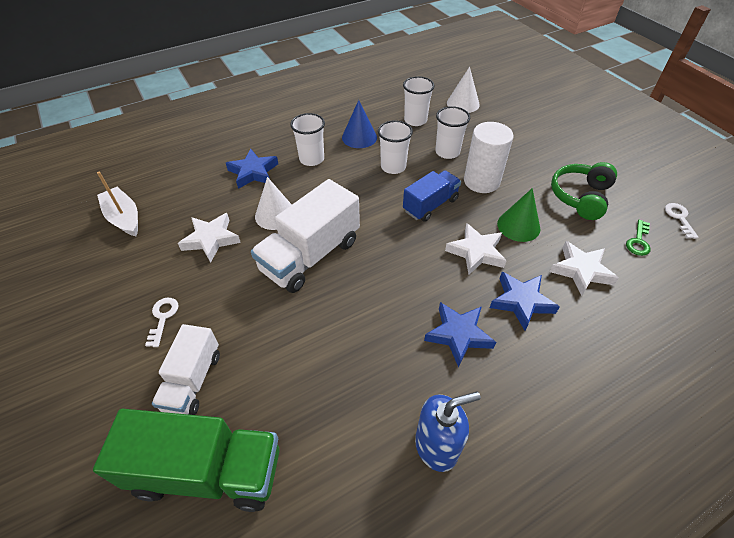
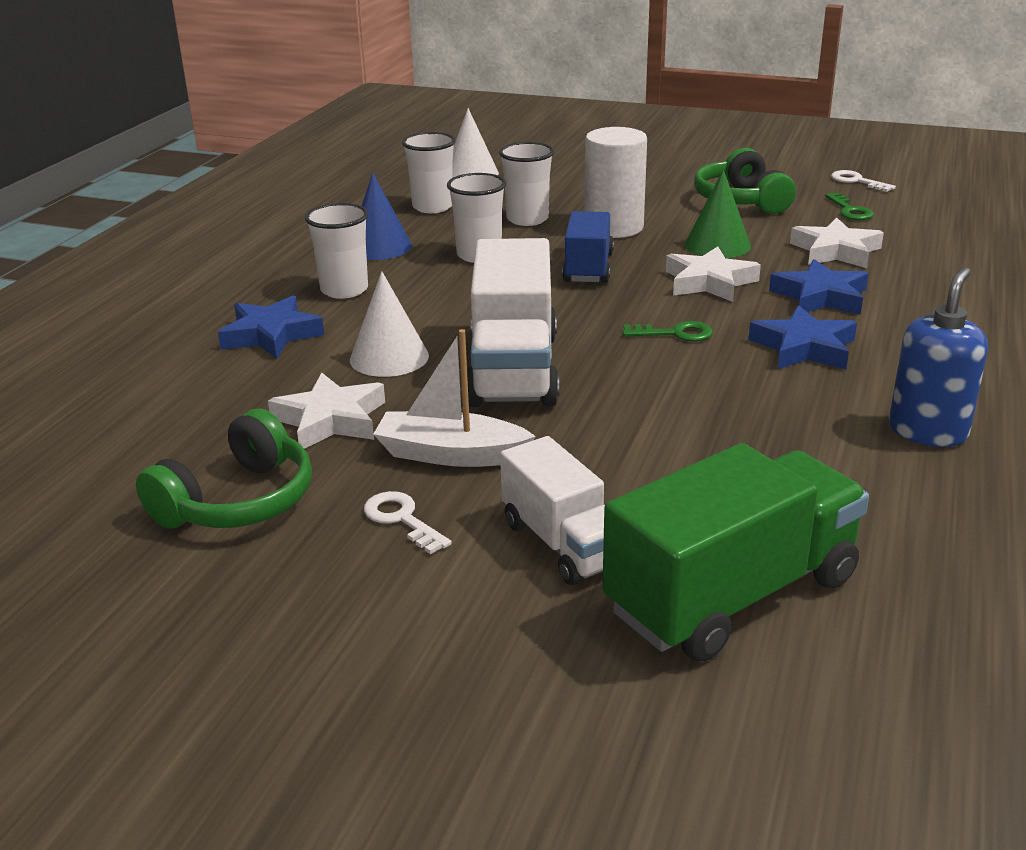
camera: 40 degrees left, 20 degrees down
(124, 218) = (118, 467): white boat -> white boat (451, 454)
(132, 264) = (238, 501): none -> green headphones
(409, 280) = (675, 333): none -> green key

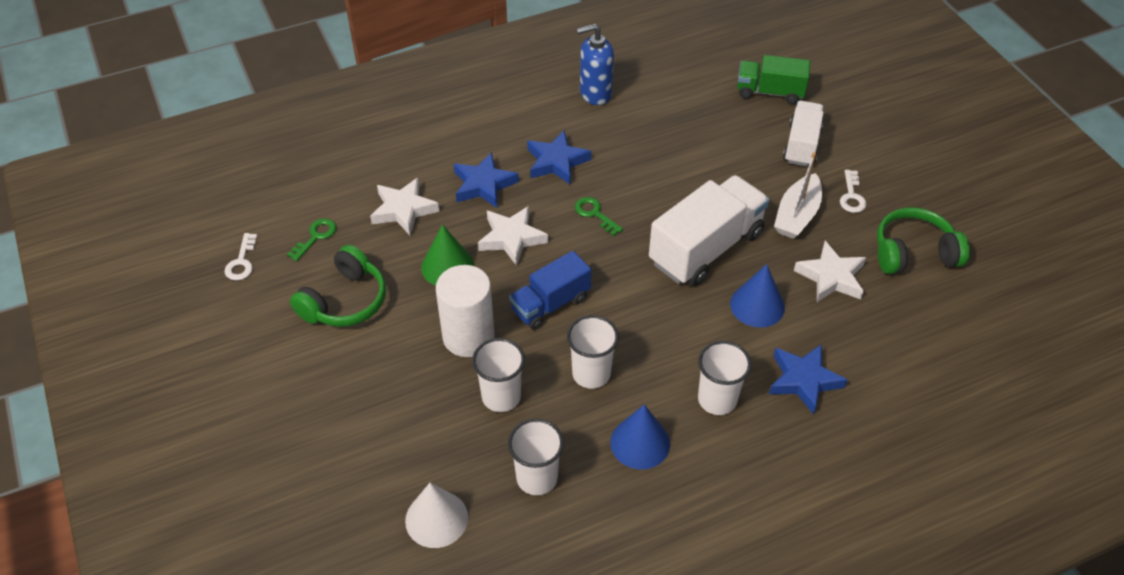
camera: 135 degrees left, 20 degrees up
(389, 357) = (757, 305): white cone -> blue cone
(451, 454) = (797, 215): white boat -> white boat turned 60 degrees clockwise
(732, 595) = (770, 92): green truck -> green truck, size x0.62

